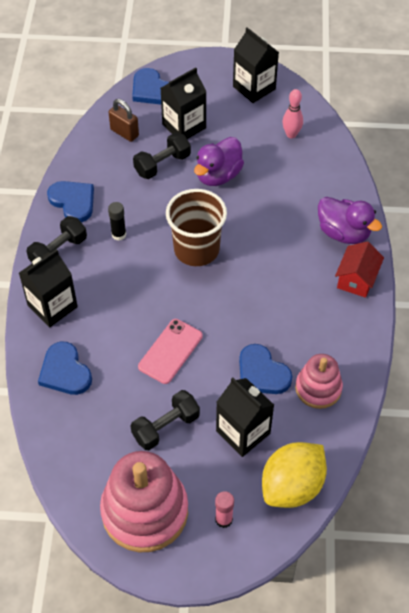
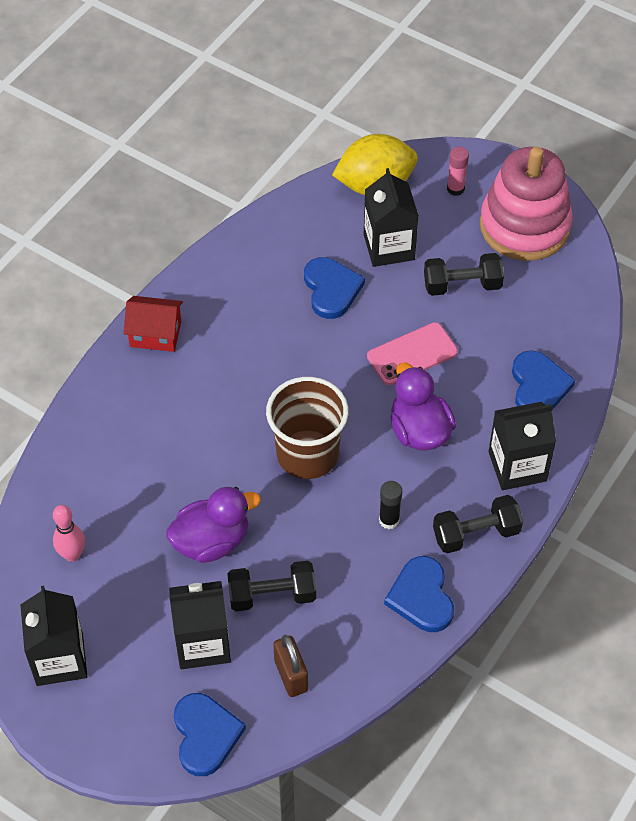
camera: 150 degrees left, 0 degrees up
(318, 388) = (286, 250): pink stacking toy -> none
(343, 233) = (123, 391): purple duck -> purple duck (419, 431)
(356, 279) = (155, 334): red house -> red house turned 45 degrees clockwise

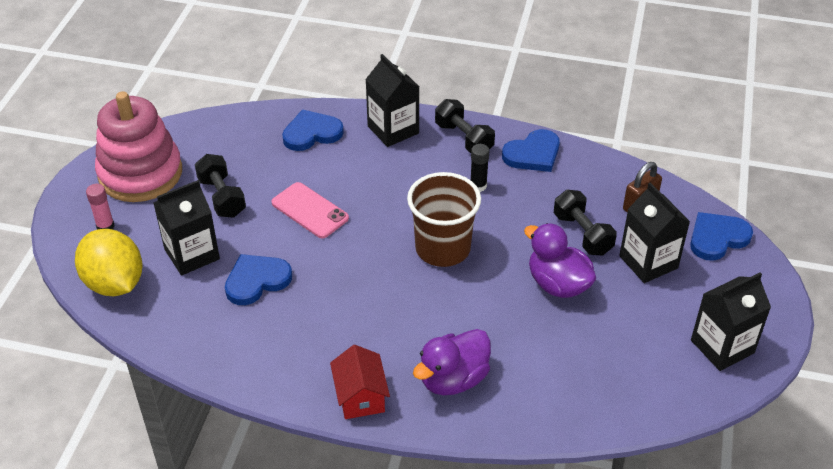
camera: 110 degrees left, 10 degrees down
(72, 555) = (626, 373): pink bowling pin -> none
(419, 431) = (386, 188): purple duck -> purple duck (453, 379)

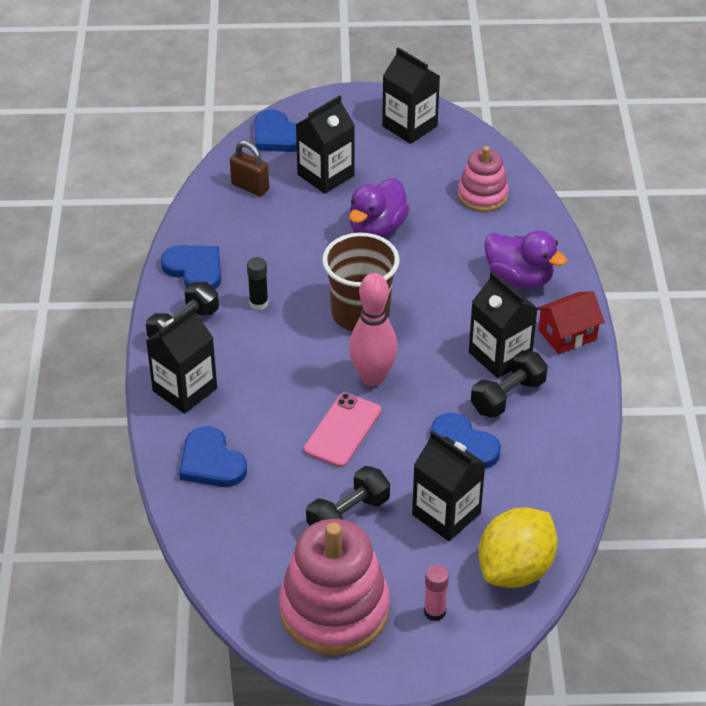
camera: 105 degrees left, 0 degrees up
(353, 335) = (500, 355): none -> black carton
(361, 241) = (373, 377): none -> pink bowling pin
(582, 234) = (304, 220): black dumbbell -> black dumbbell (508, 396)
(591, 382) = (482, 195): none -> pink stacking toy

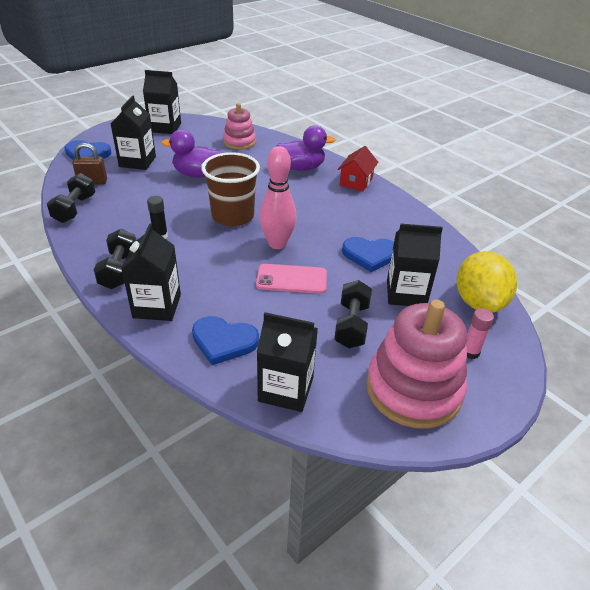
camera: 40 degrees left, 5 degrees down
(195, 269) = (95, 235): blue heart -> none
(342, 430) = (291, 279): pink phone -> pink phone turned 75 degrees counterclockwise
(377, 228) = (196, 174): purple duck -> purple duck turned 105 degrees clockwise
(500, 355) = (334, 204): black carton -> black carton (286, 389)
(508, 396) = (363, 220): black dumbbell -> black dumbbell (75, 209)

